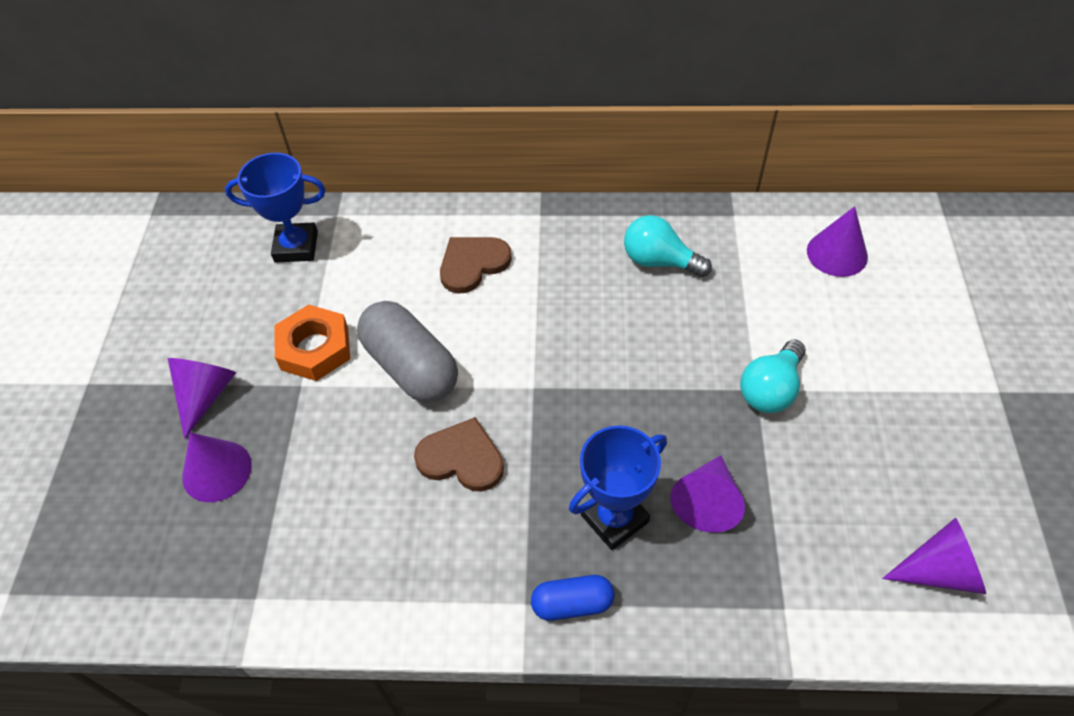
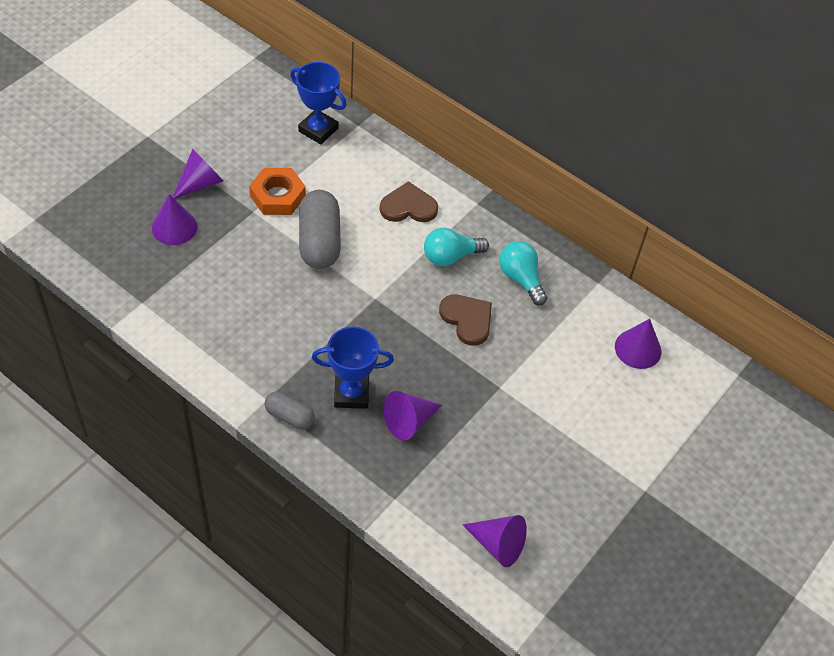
camera: 30 degrees right, 0 degrees up
(461, 458) = (301, 307): brown heart -> brown heart (467, 319)
(572, 604) = (289, 416): blue capsule -> grey capsule
(770, 389) = (508, 393): turquoise light bulb -> turquoise light bulb (450, 256)

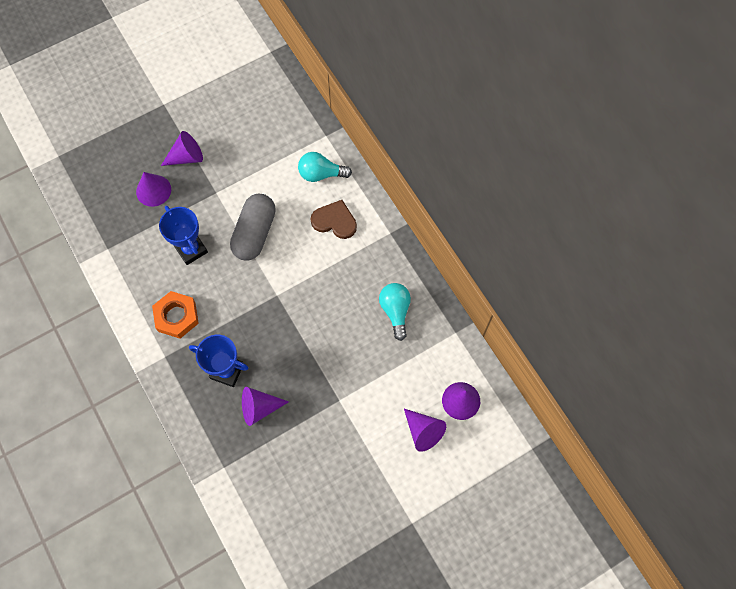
camera: 25 degrees right, 15 degrees up
(278, 196) = (239, 184): orange nut -> orange nut (176, 316)
(289, 416) = (175, 376): grey capsule -> none
(318, 130) = (293, 132): blue trophy -> blue trophy (191, 249)
(450, 256) = (348, 275): turquoise light bulb -> turquoise light bulb (321, 174)
(467, 319) = (338, 334): brown heart -> none
(498, 544) = (282, 529): purple cone -> purple cone (423, 431)

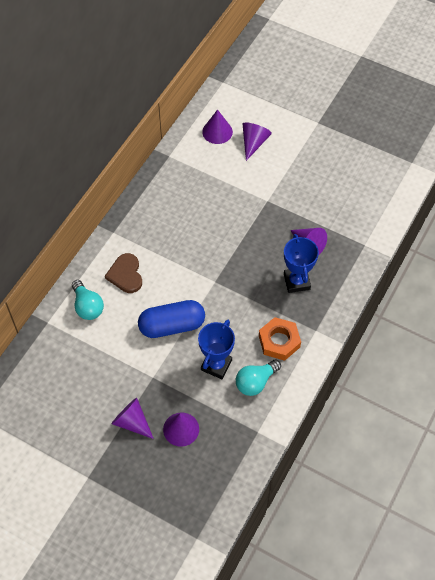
camera: 120 degrees left, 10 degrees down
(255, 233) = (172, 326): grey capsule -> blue capsule
(395, 311) = (176, 199): turquoise light bulb -> turquoise light bulb (255, 382)

